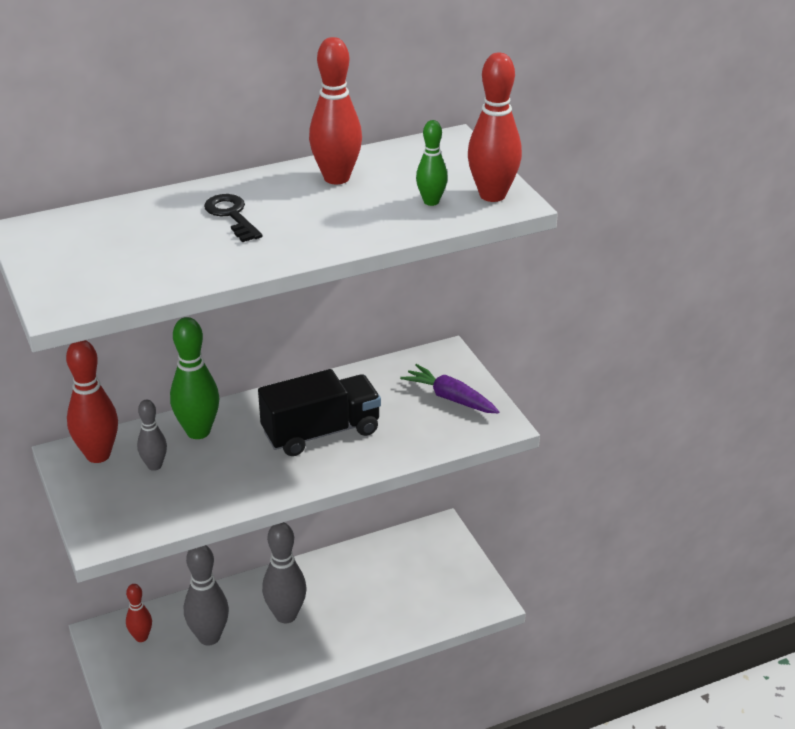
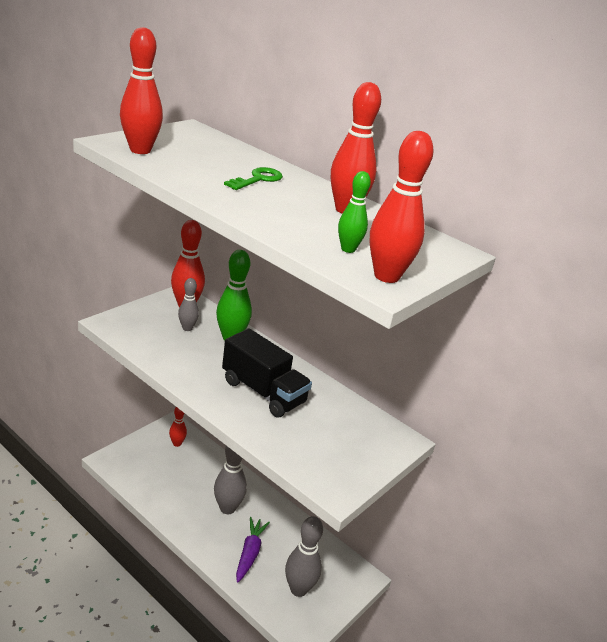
camera: 60 degrees right, 5 degrees down
(102, 285) = (140, 150): none -> red bowling pin
(209, 637) = (190, 475): grey bowling pin -> grey bowling pin (298, 589)
(232, 215) = (258, 179): black key -> green key
(450, 398) = (349, 453): purple carrot -> purple carrot (250, 553)

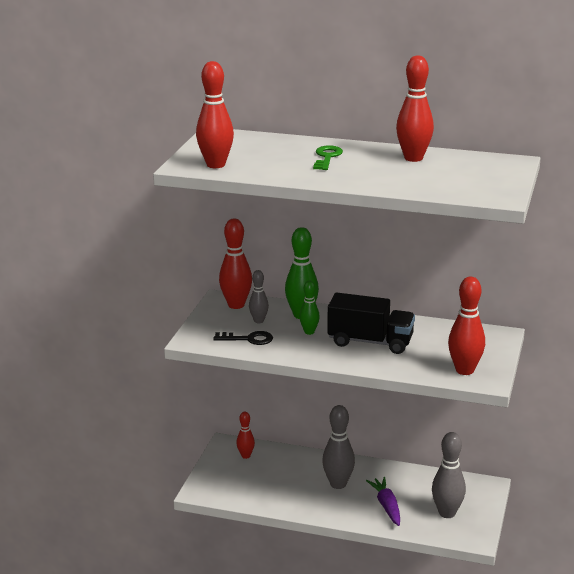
camera: 20 degrees left, 5 degrees down
(157, 342) = (248, 339): none -> black key
(348, 249) = (451, 183): green bowling pin -> green bowling pin (309, 332)
(386, 276) = (495, 191): red bowling pin -> red bowling pin (464, 370)

